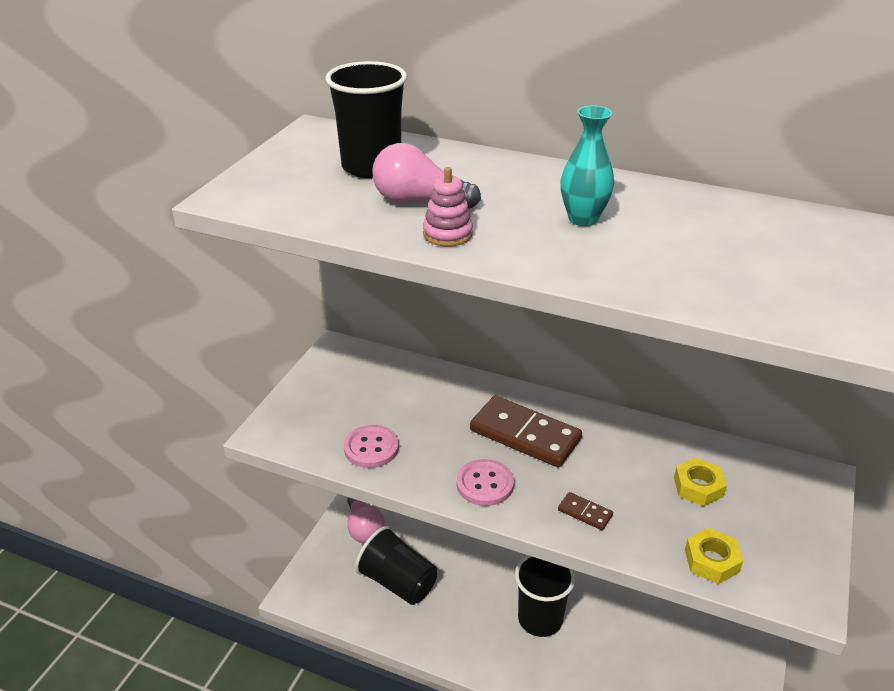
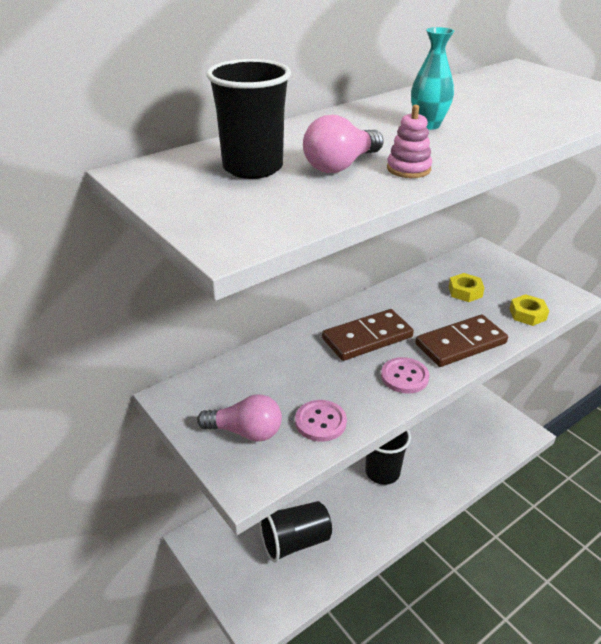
camera: 60 degrees left, 0 degrees up
(364, 528) = (223, 541): pink light bulb -> pink light bulb (245, 432)
(585, 513) = (461, 344): brown domino -> brown domino, size x2.26

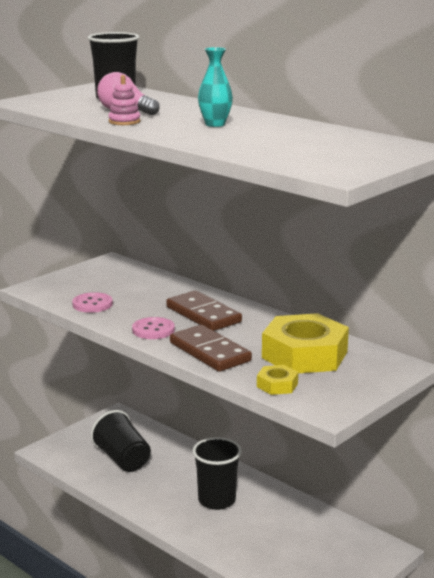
camera: 80 degrees right, 15 degrees down
(245, 432) = (79, 284): pink light bulb -> none
(465, 291) = (304, 355): yellow nut -> yellow nut, size x2.22

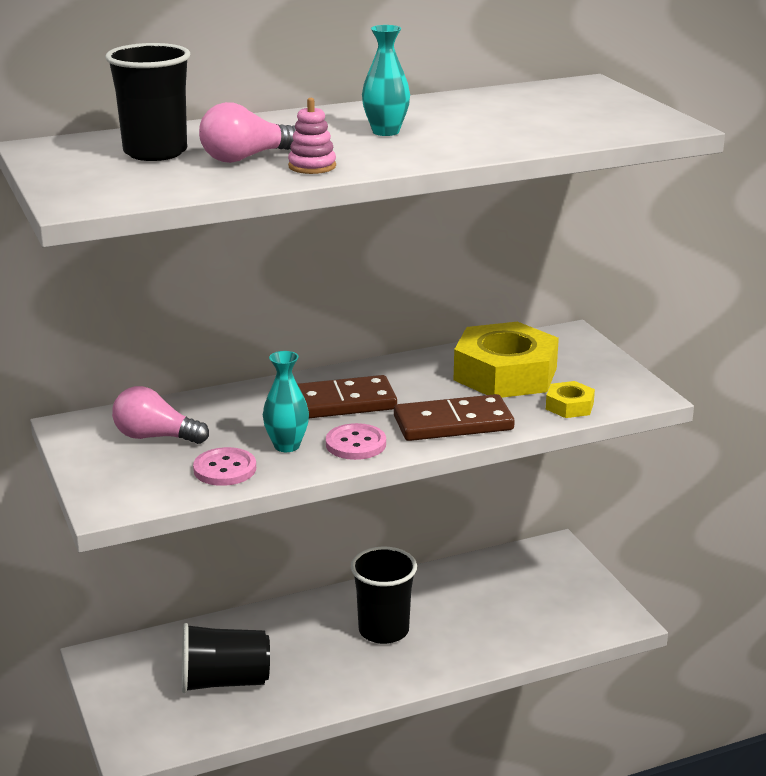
camera: 65 degrees left, 5 degrees up
(115, 281) = (155, 437): none -> pink light bulb
(134, 313) = (287, 446): none -> turquoise vase

